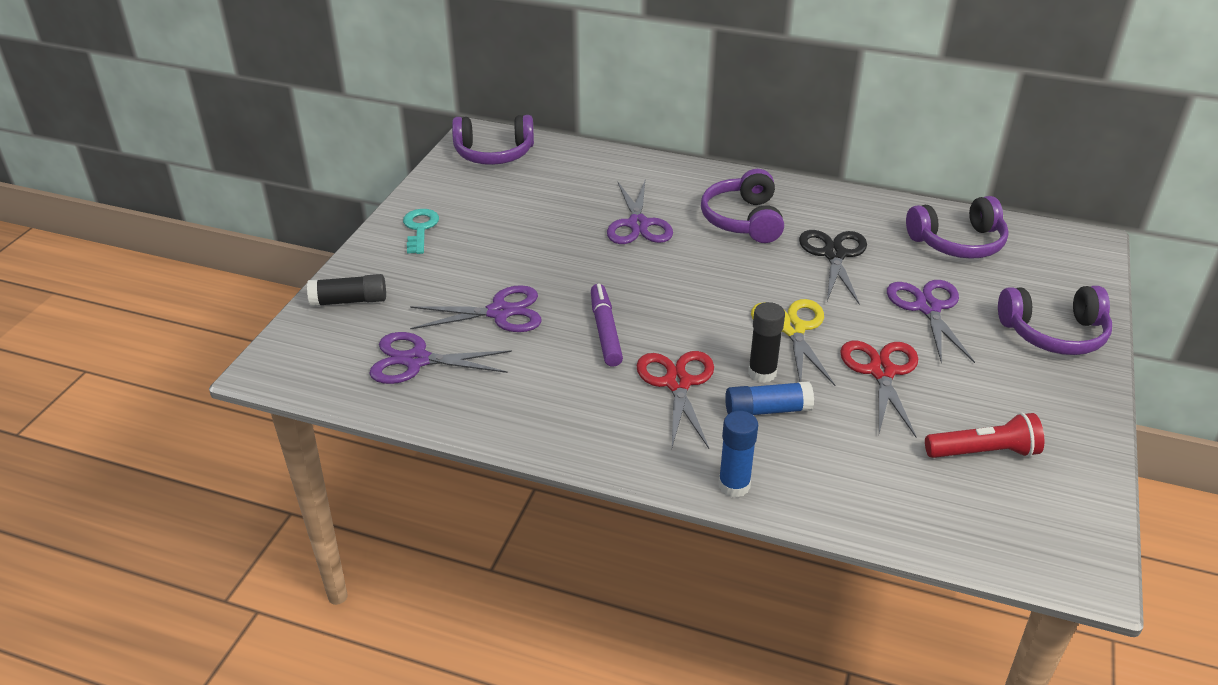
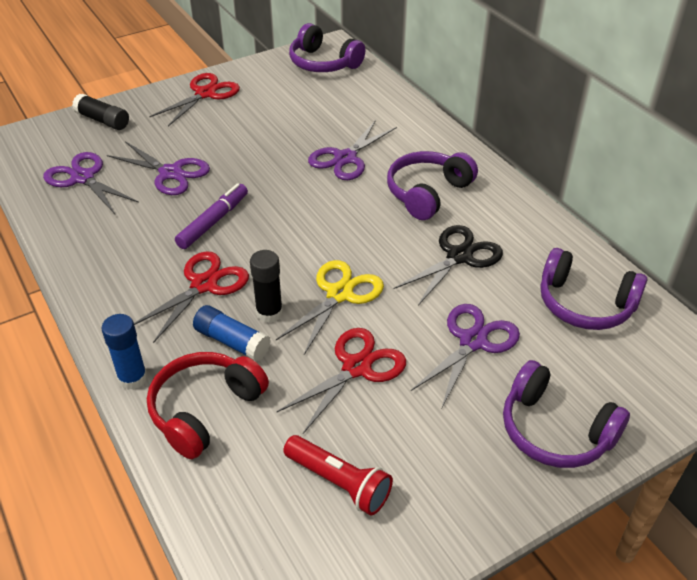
camera: 40 degrees right, 5 degrees up
(420, 229) = (205, 94): turquoise key -> red scissors
(824, 469) = (205, 410): none -> red headphones

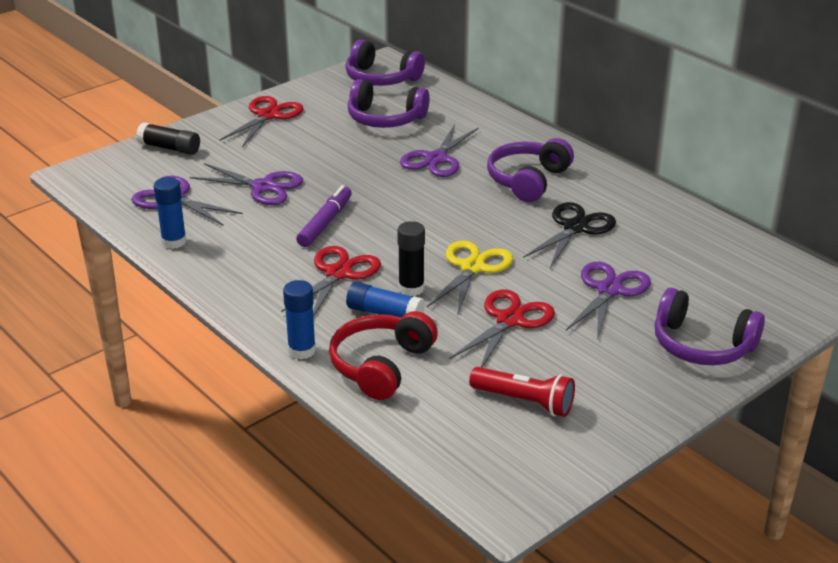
camera: 10 degrees left, 10 degrees down
(63, 227) = (174, 242): none -> blue glue stick
(585, 304) = (702, 252): purple headphones -> purple headphones (385, 119)

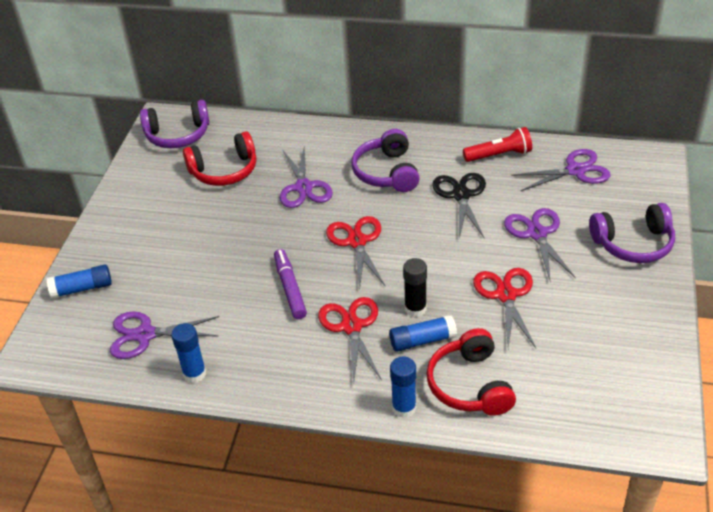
camera: 35 degrees left, 10 degrees up
(169, 148) = (82, 288): black glue stick -> blue glue stick
(263, 187) = (204, 283): purple scissors -> purple scissors (575, 171)
(268, 115) = (128, 214): red scissors -> red scissors (357, 241)
(385, 119) = (224, 170): purple headphones -> red headphones
(473, 268) = (435, 266): yellow scissors -> none
(524, 402) = (587, 353): red flashlight -> red flashlight (499, 155)

